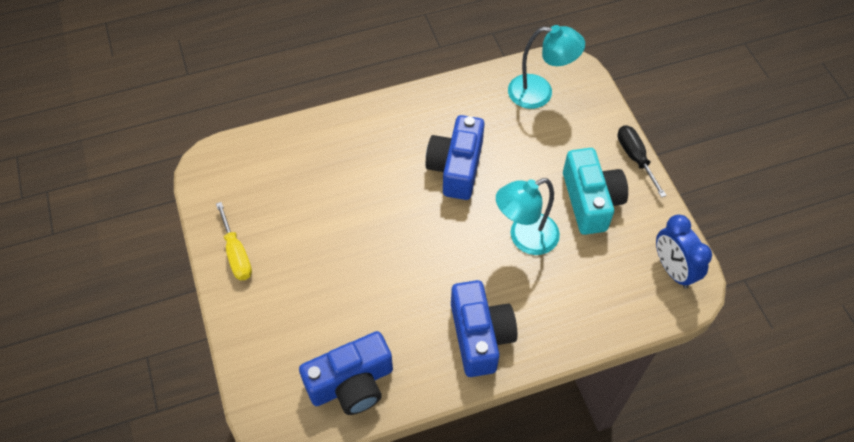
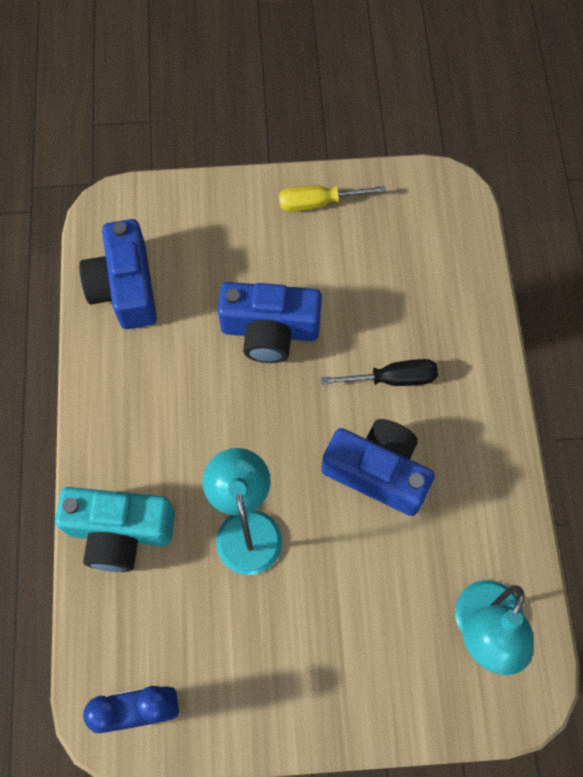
camera: 105 degrees right, 10 degrees up
(480, 336) = (133, 433): blue camera -> blue camera (270, 330)
(590, 201) = (278, 636): turquoise camera -> turquoise camera (120, 532)
(635, 158) = (332, 732): black screwdriver -> black screwdriver (392, 379)

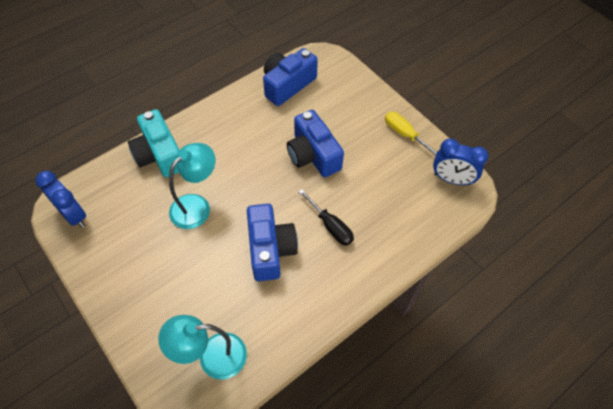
camera: 55 degrees right, 10 degrees down
(421, 199) = (451, 179): none -> blue clock

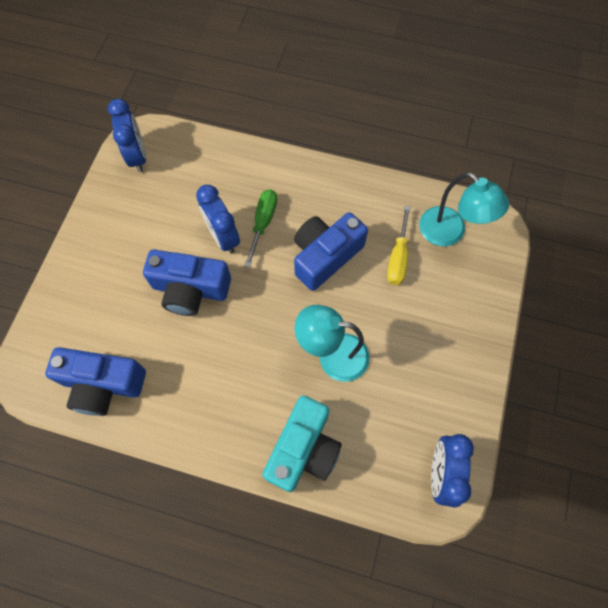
camera: 125 degrees left, 10 degrees up
(313, 155) = (190, 289): blue camera -> blue camera turned 75 degrees clockwise
(330, 226) = (263, 223): black screwdriver -> green screwdriver
(338, 195) = (223, 237): none -> blue clock
(405, 134) = (104, 221): yellow screwdriver -> yellow screwdriver (398, 257)

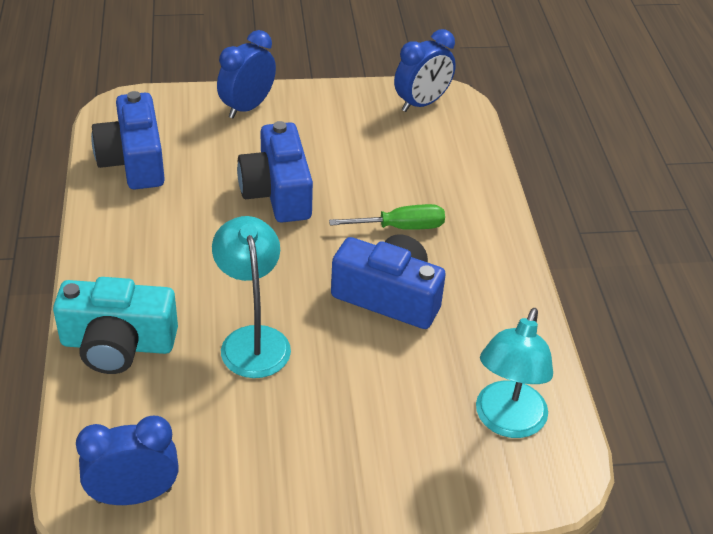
camera: 65 degrees right, 25 degrees down
(223, 237) = (360, 199): blue clock -> blue clock (247, 107)
(398, 257) = (431, 372): yellow screwdriver -> none

